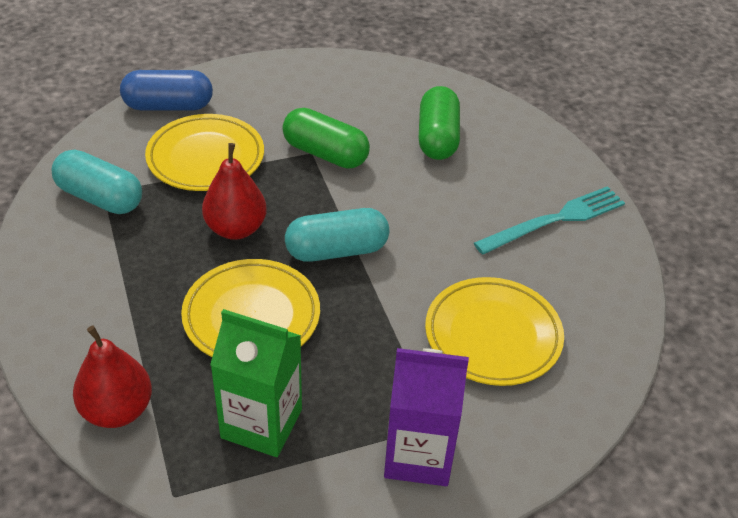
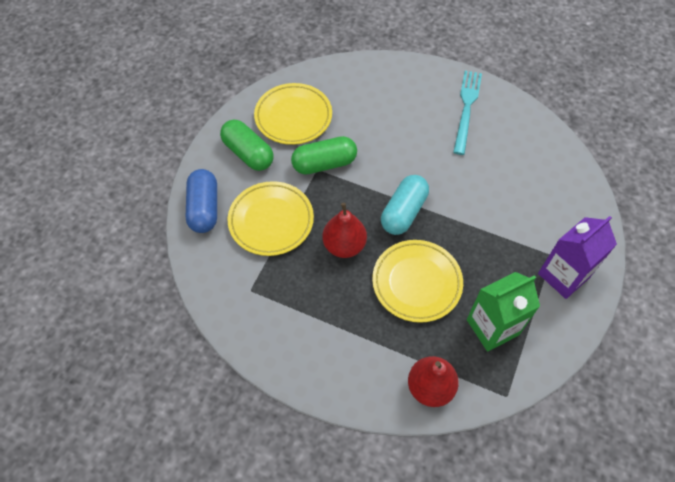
camera: 45 degrees left, 15 degrees up
(100, 198) = (253, 295): turquoise capsule -> none
(168, 106) = (204, 208): blue capsule -> blue capsule turned 45 degrees counterclockwise
(437, 138) = (361, 107): green capsule -> green capsule (248, 153)
(493, 336) = (517, 192): yellow plate -> yellow plate (293, 117)

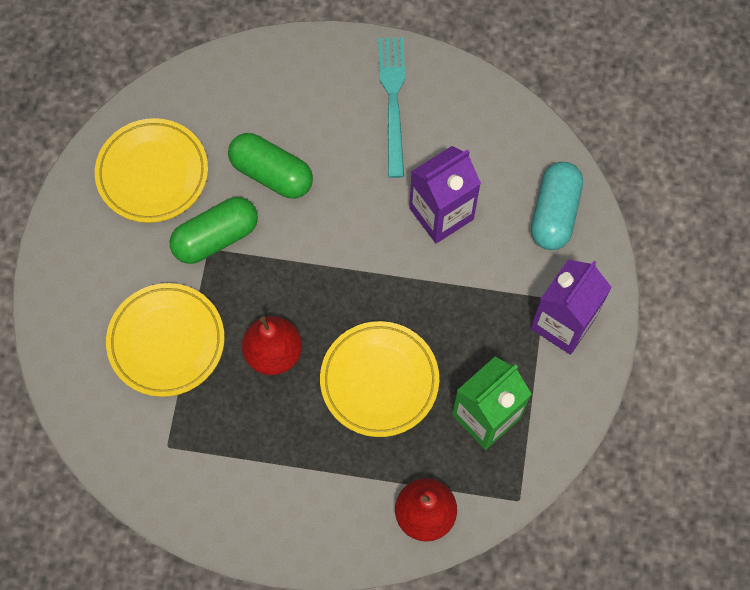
camera: 15 degrees left, 10 degrees up
(204, 208) = (70, 346): blue capsule -> none
(248, 153) = (105, 247): green capsule -> green capsule (271, 174)
(403, 212) = (340, 284): turquoise capsule -> turquoise capsule (554, 213)
(486, 183) = (441, 213): none -> purple carton

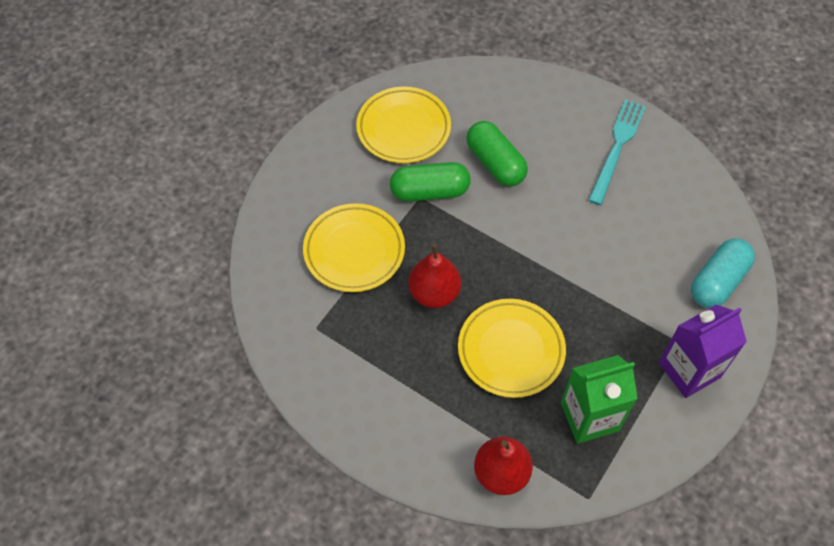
camera: 25 degrees right, 10 degrees down
(441, 213) = (620, 244): purple carton -> none

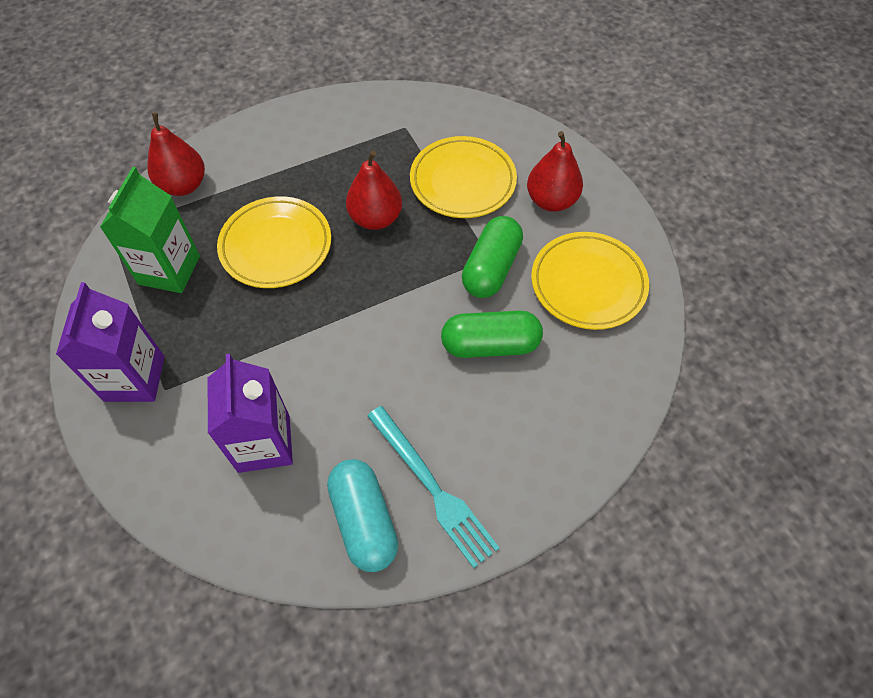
camera: 120 degrees right, 0 degrees up
(336, 181) = (551, 201): none -> red pear
(665, 254) = (264, 443): none -> purple carton
(717, 281) = (193, 476): turquoise capsule -> turquoise capsule (364, 520)

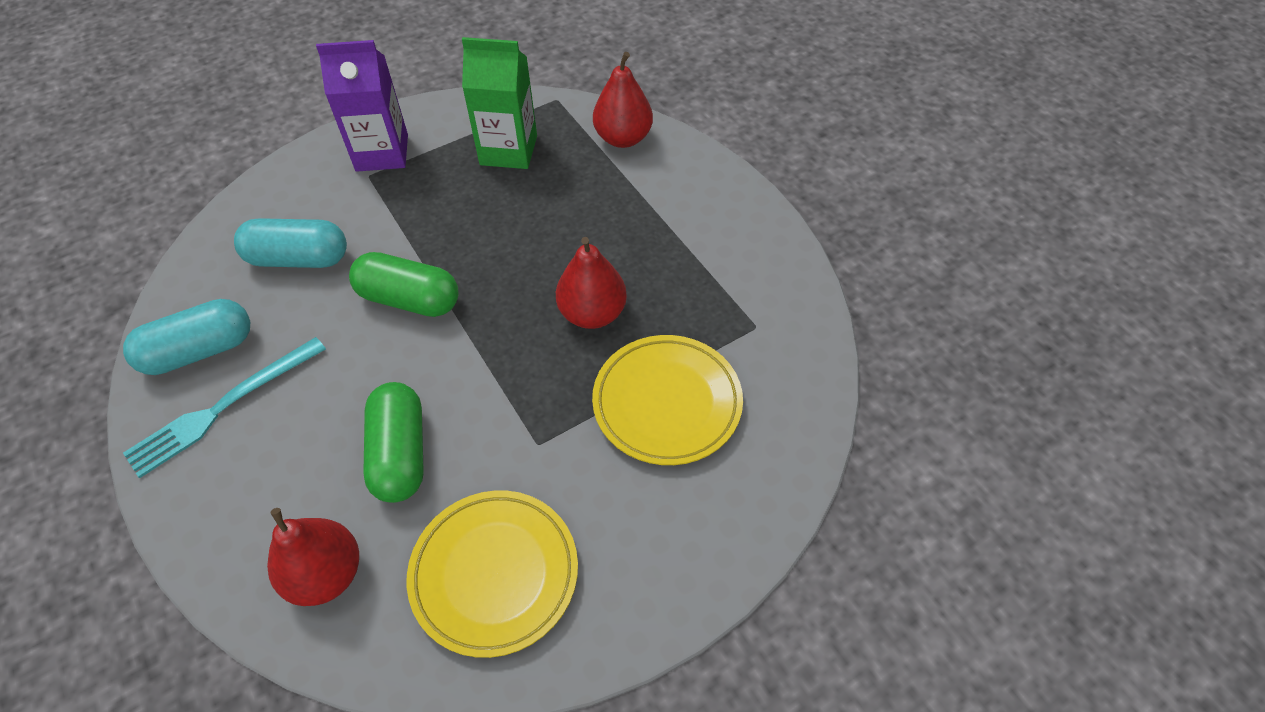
camera: 85 degrees right, 5 degrees down
(264, 443) = (299, 258): purple carton -> turquoise capsule
(276, 246) = (544, 227): yellow plate -> none
(491, 268) = (519, 447): green capsule -> green capsule (409, 299)
(551, 201) = (645, 520): red pear -> red pear (326, 574)

